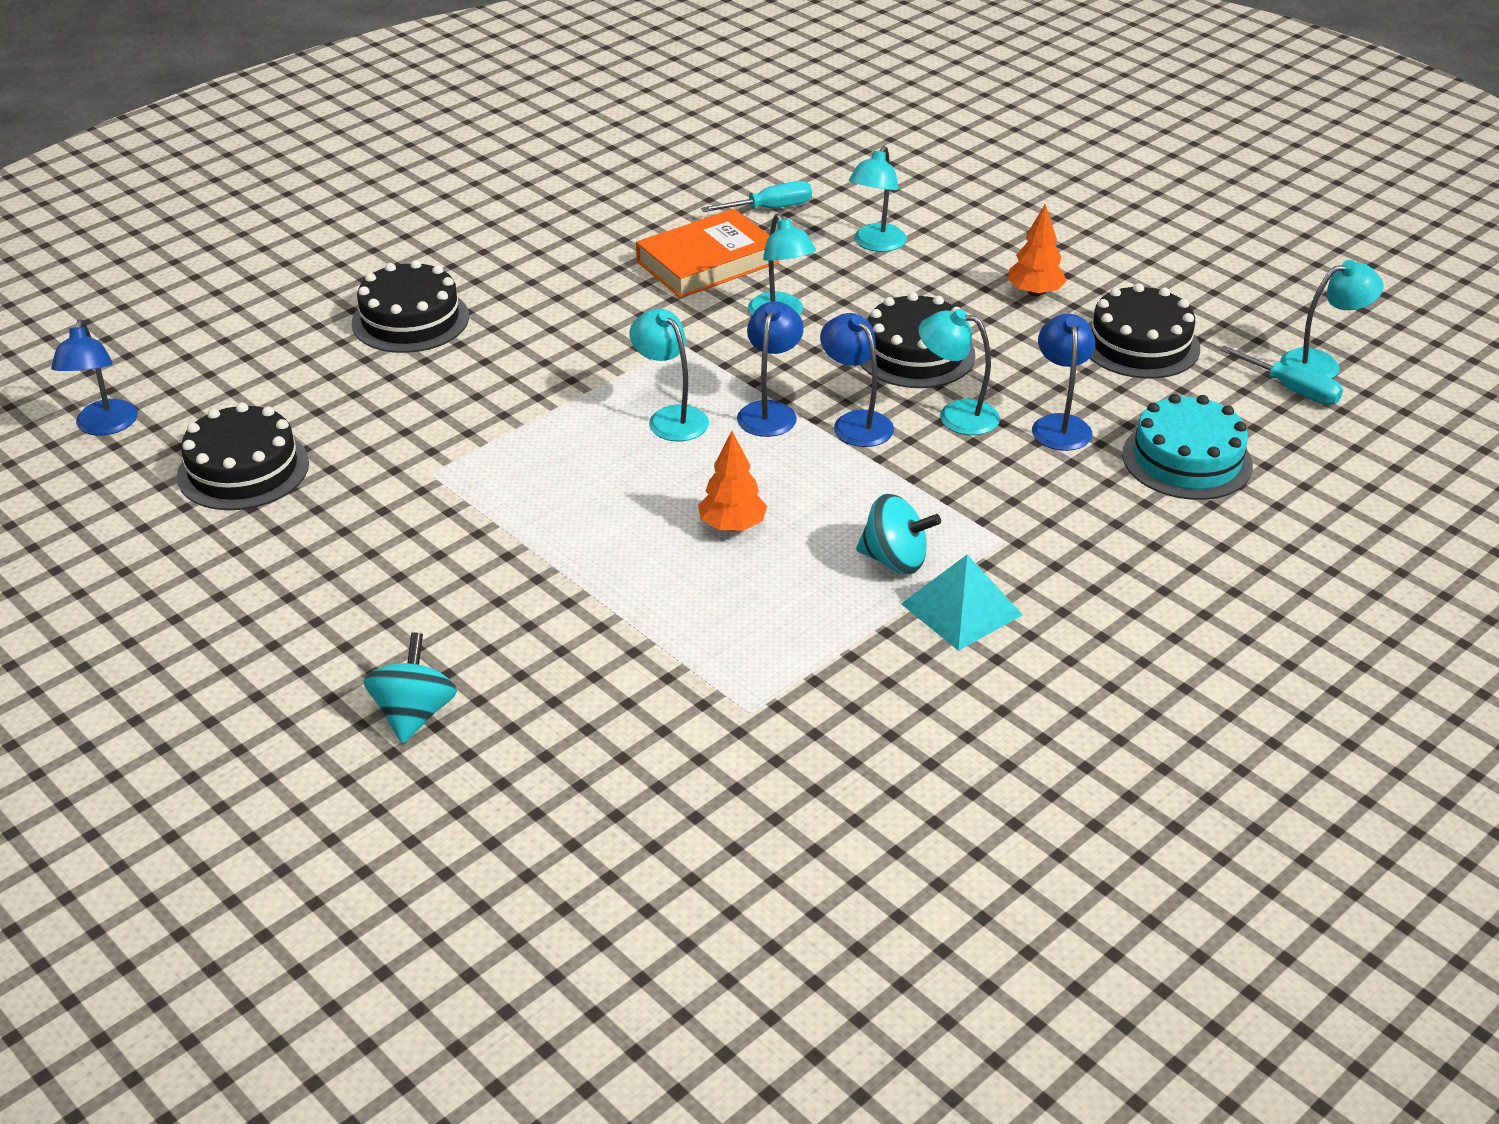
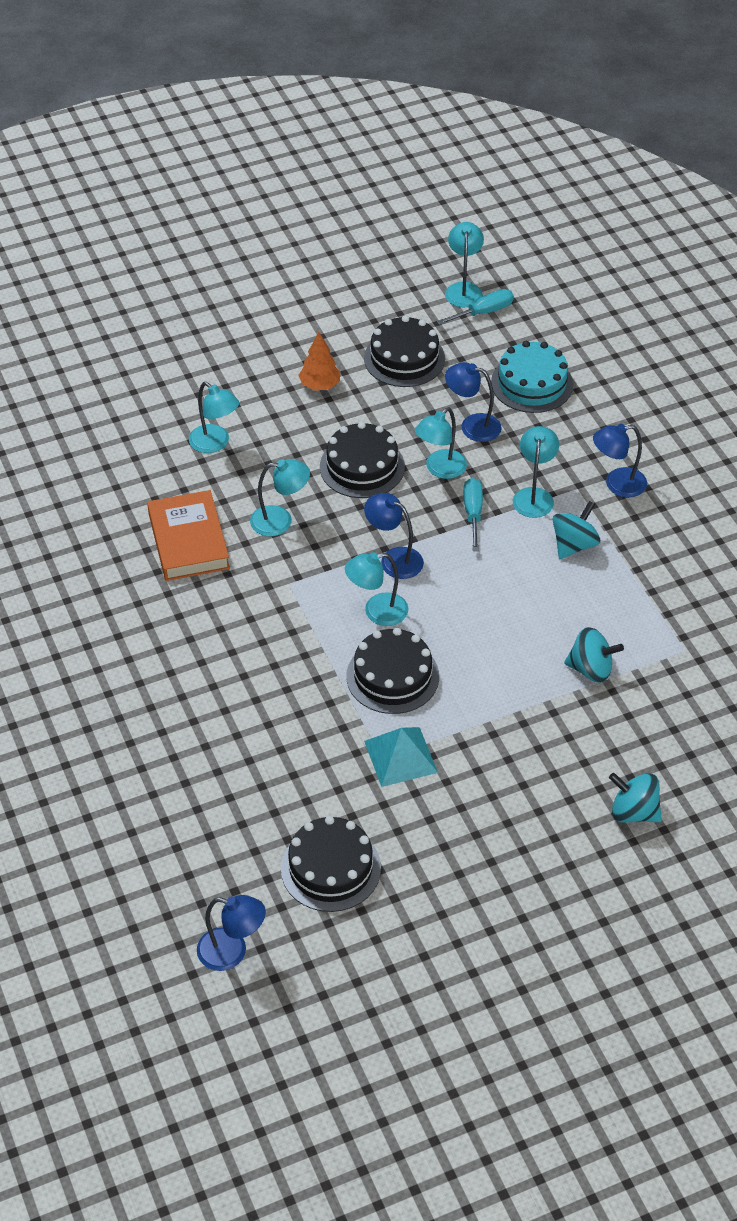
camera: 70 degrees left, 10 degrees up
(410, 320) = (176, 733): black cake -> black cake (392, 676)
(664, 622) = (591, 669): none -> turquoise spinning top
(732, 526) = (509, 611): orange tree -> none
(770, 209) = (132, 486): turquoise screwdriver -> turquoise screwdriver (473, 514)
(855, 422) = (426, 520): blue lamp -> blue lamp (617, 484)
(961, 609) = (629, 529): turquoise pyramid -> turquoise pyramid (400, 756)
(965, 505) = (534, 496): none -> turquoise lamp

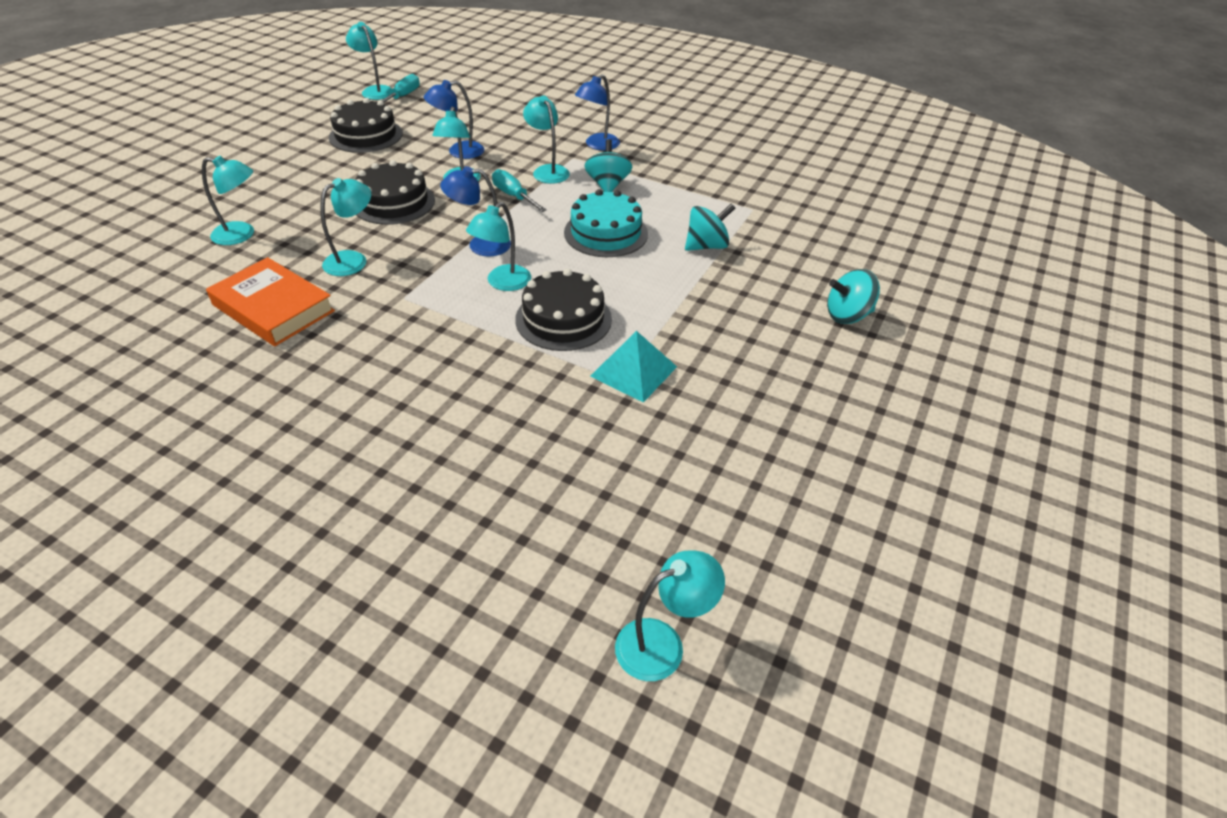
camera: 40 degrees left, 5 degrees down
(232, 952) = (662, 643): blue lamp -> turquoise lamp
(320, 385) = (308, 170): orange tree -> none
(330, 868) = (672, 495): black cake -> none
(532, 383) = (478, 118): turquoise cake -> turquoise cake (606, 233)

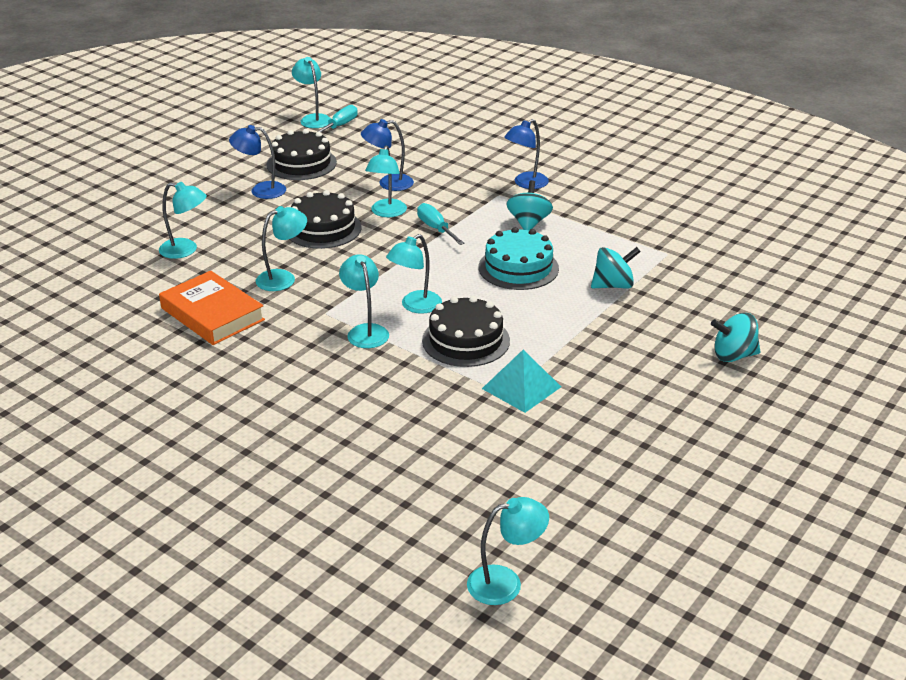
camera: 10 degrees right, 10 degrees down
(480, 245) = (399, 272): blue lamp -> blue lamp (261, 190)
(547, 171) = (472, 206): turquoise lamp -> turquoise lamp (365, 331)

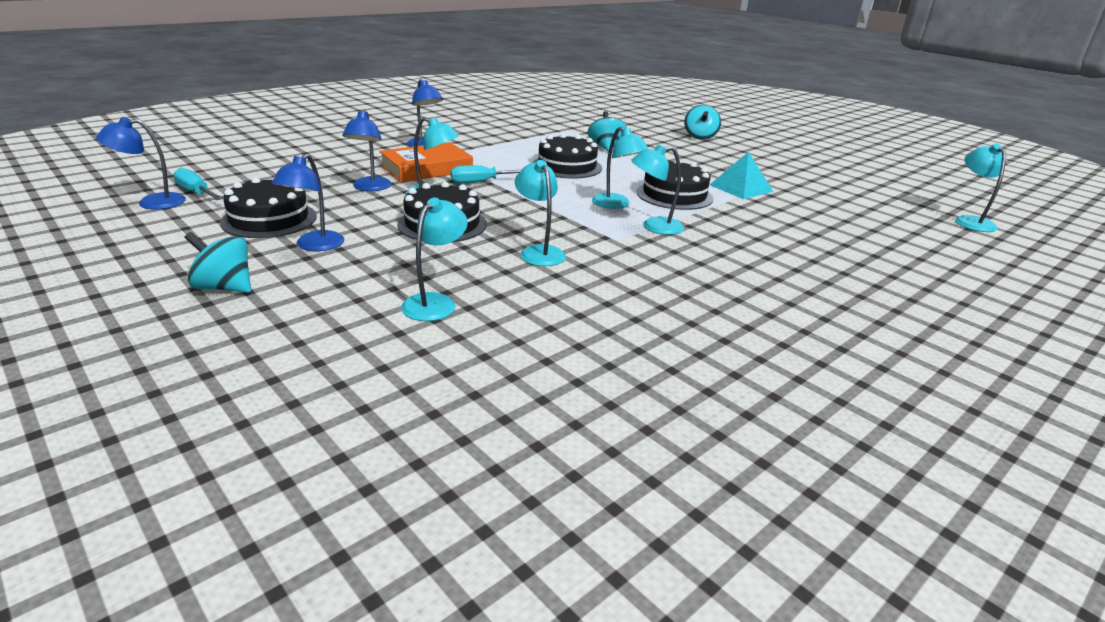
camera: 80 degrees left, 5 degrees down
(212, 314) = (603, 295): orange book -> orange book (426, 168)
(313, 119) = (152, 202): turquoise lamp -> blue lamp
(518, 268) = (567, 166): turquoise cake -> black cake
(528, 223) = (495, 154): turquoise spinning top -> turquoise spinning top (224, 288)

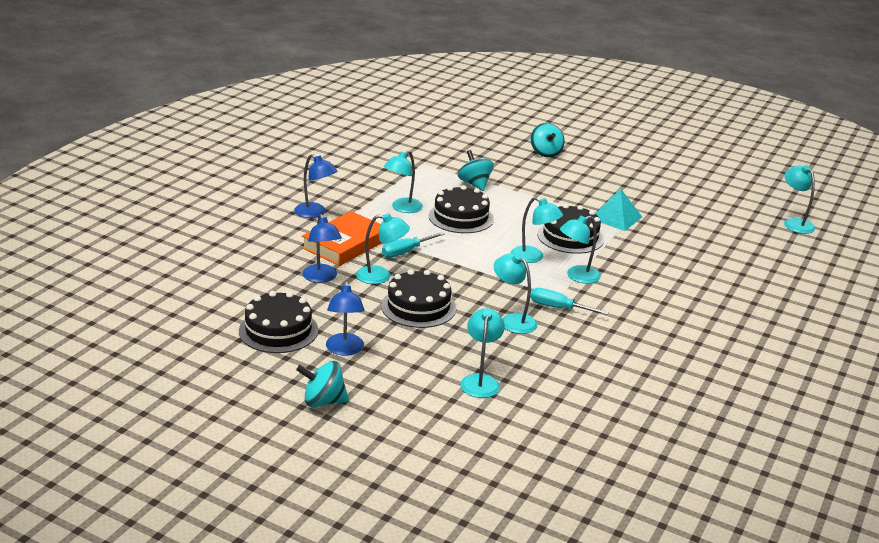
camera: 20 degrees left, 0 degrees up
(152, 202) = (158, 333): blue lamp -> none
(196, 193) = (181, 314): turquoise screwdriver -> turquoise screwdriver (559, 308)
(514, 153) = (402, 208): none -> turquoise lamp

